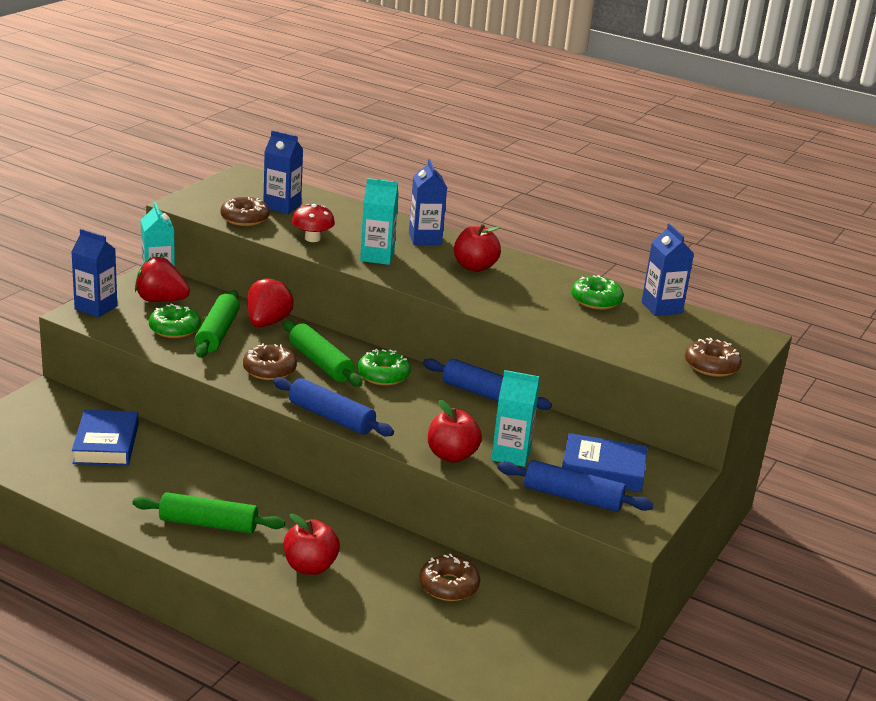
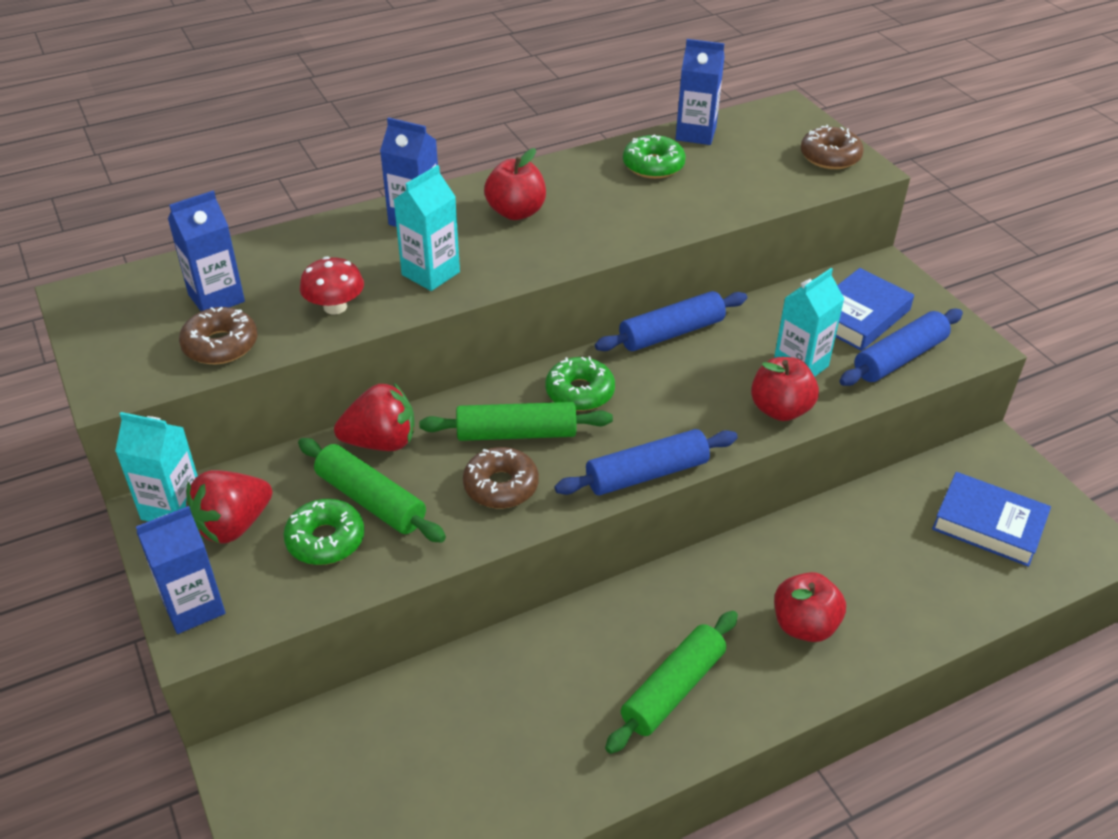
camera: 55 degrees left, 15 degrees up
(106, 444) = (426, 733): blue book -> blue book (988, 524)
(267, 322) = (381, 442): red strawberry -> red strawberry turned 120 degrees clockwise
(449, 586) = (887, 524): brown donut -> none

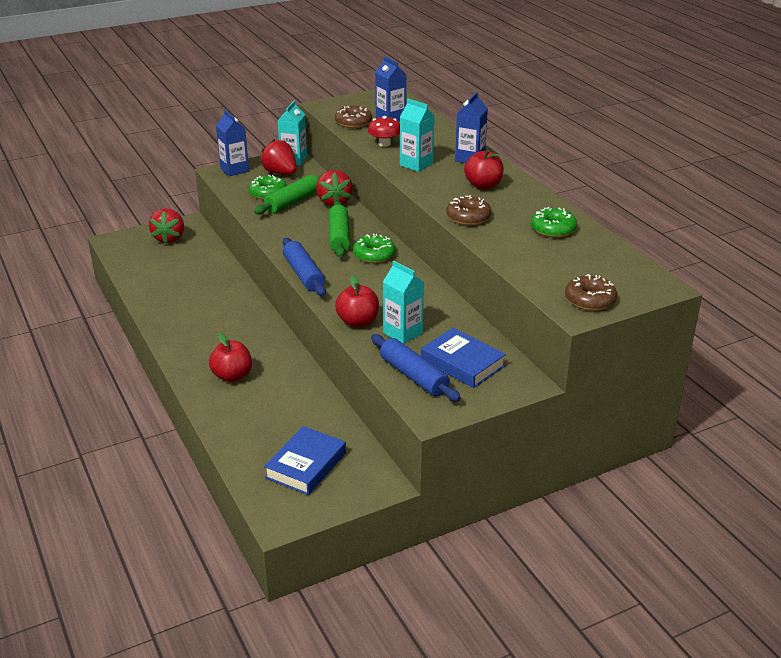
camera: 90 degrees right, 10 degrees down
(309, 792) = (169, 238): none -> red strawberry
(501, 486) = (299, 233): brown donut -> brown donut (468, 217)
(671, 333) = (434, 286): blue rolling pin -> none
(673, 689) = (198, 330): green rolling pin -> none
(695, 134) = (605, 246): blue carton -> none

